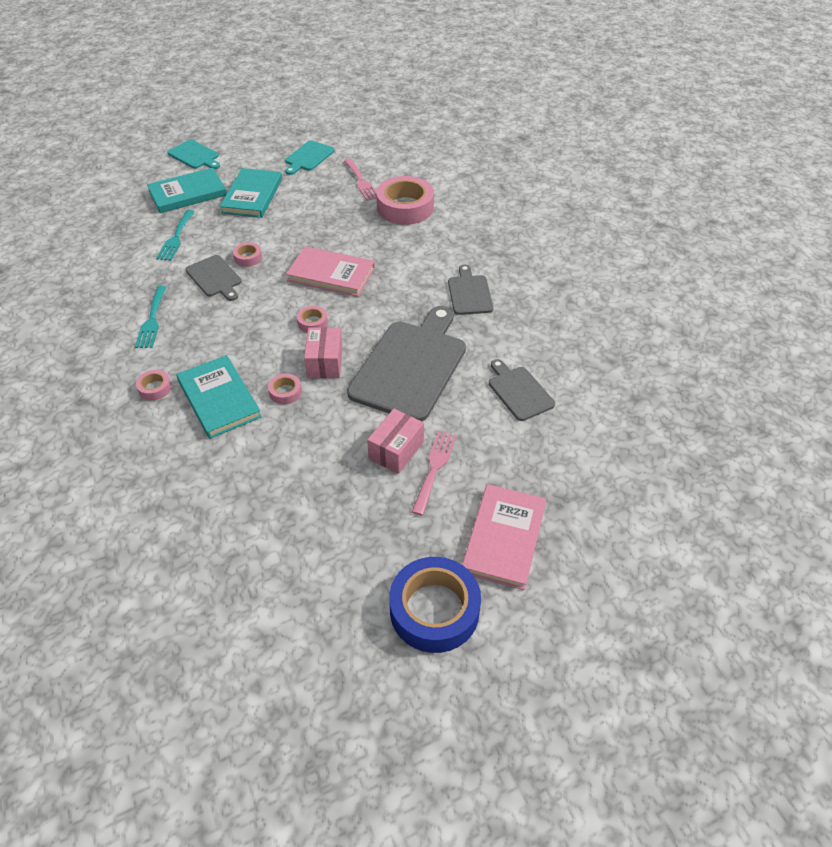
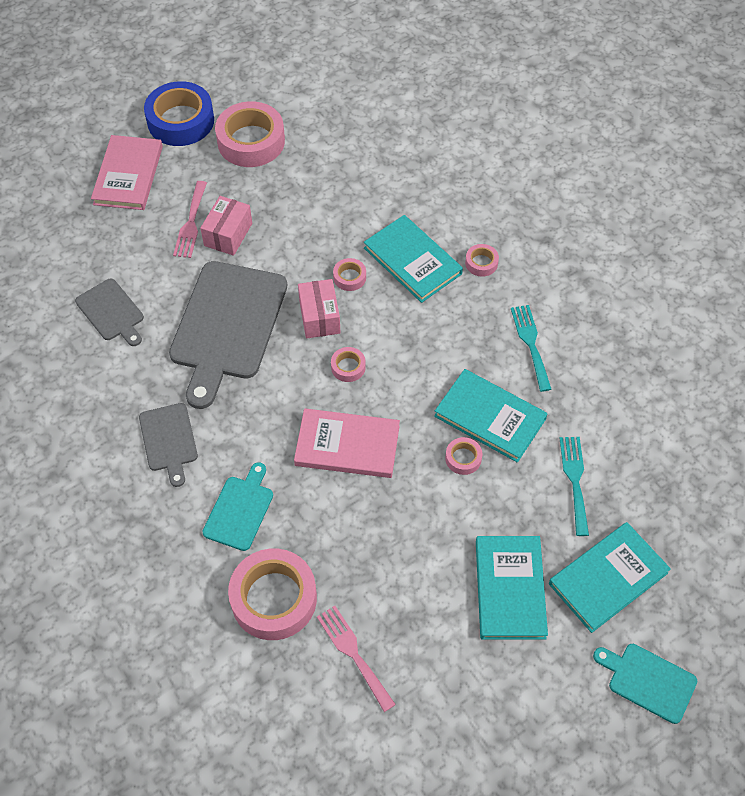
camera: 170 degrees right, 10 degrees up
(215, 278) = (490, 417): grey cutting board -> turquoise book
(308, 157) = (458, 709): turquoise cutting board -> turquoise cutting board (240, 510)
(348, 563) = (251, 141): none -> pink tape

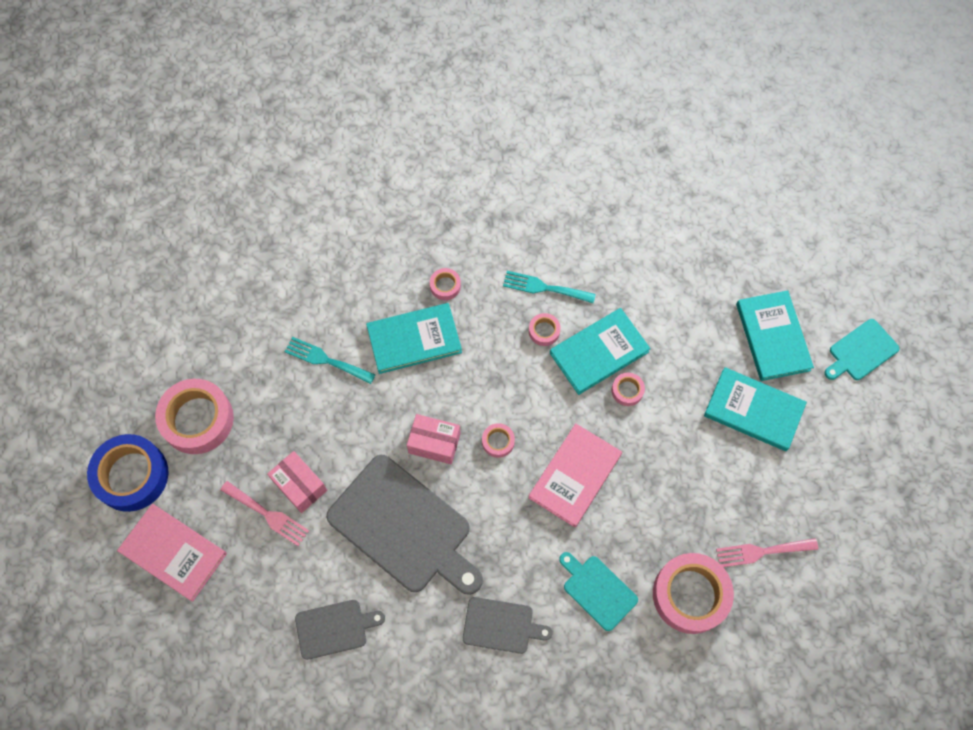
camera: 65 degrees left, 10 degrees up
(349, 277) = (404, 399): pink tape -> pink tape (544, 331)
(574, 480) = (682, 318): turquoise fork -> turquoise fork (326, 360)

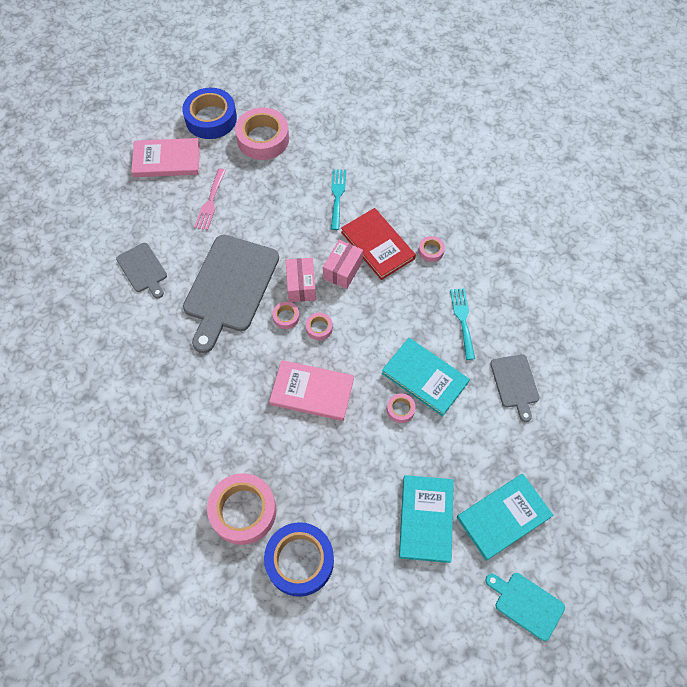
camera: 70 degrees right, 5 degrees down
(173, 553) = (166, 160): pink book -> pink book turned 75 degrees clockwise
(300, 485) = (238, 213): pink box -> pink box (343, 270)
(414, 340) = (377, 245): turquoise book -> red book
(501, 625) = (176, 376): grey cutting board -> grey cutting board (515, 383)
(544, 331) = (425, 331): pink tape -> pink tape (286, 317)
(597, 590) = (224, 437): turquoise cutting board -> none
(761, 552) = (299, 561): pink fork -> blue tape

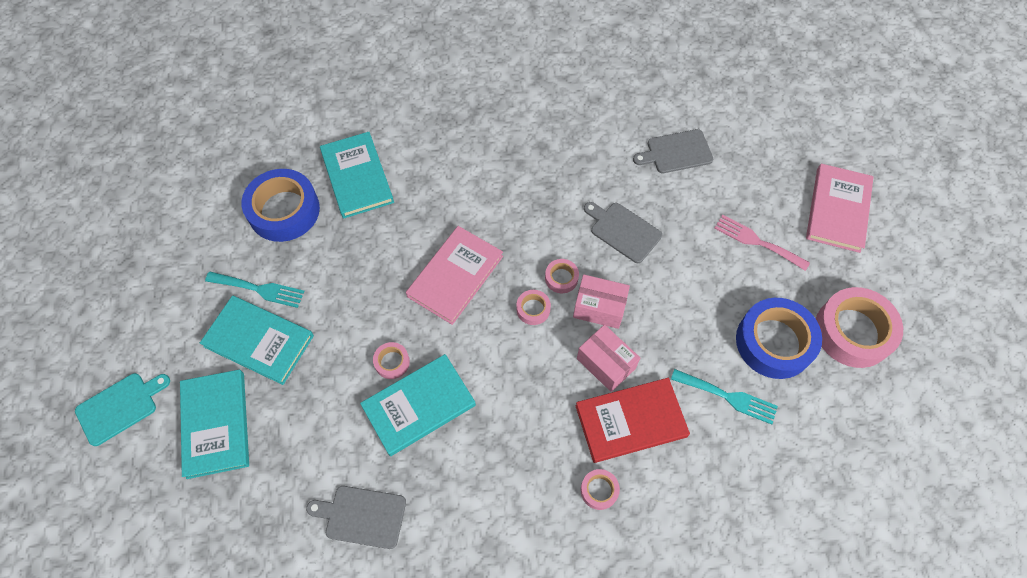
camera: 110 degrees right, 0 degrees up
(211, 118) = (902, 277): blue tape -> blue tape (774, 342)
(230, 287) = (623, 231): grey cutting board -> grey cutting board, size x0.51
(243, 511) = (357, 177): pink tape -> turquoise book
(462, 319) = (478, 488): turquoise fork -> turquoise fork (259, 289)

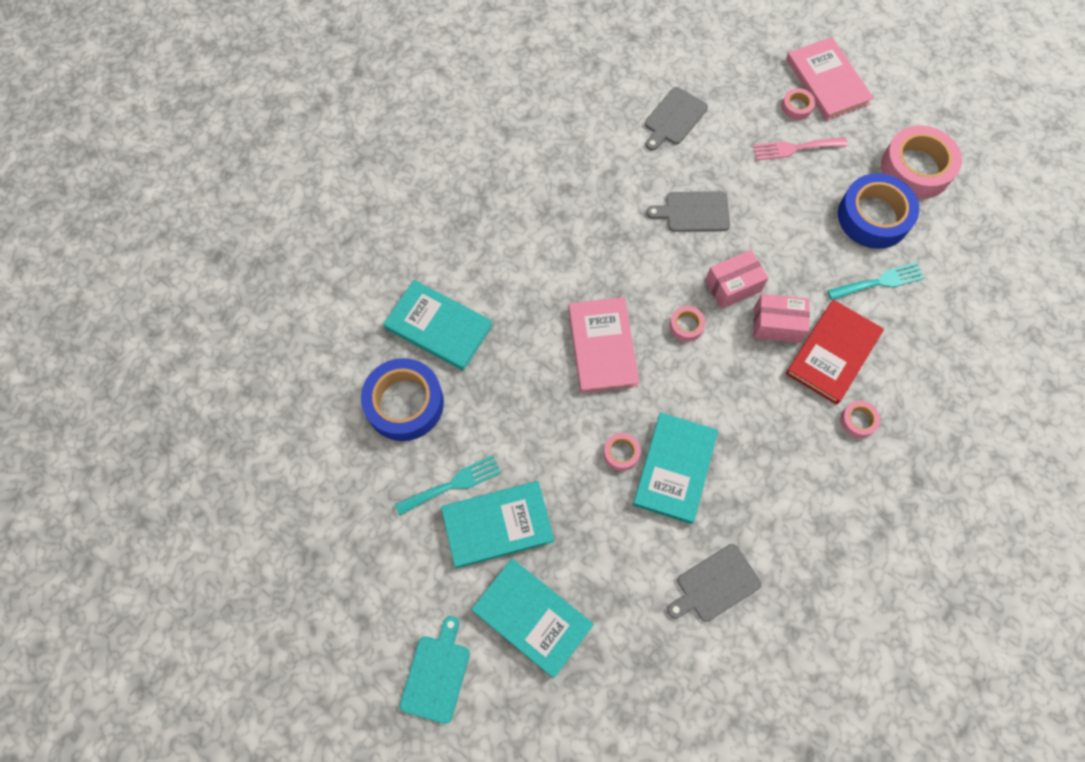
camera: 40 degrees left, 5 degrees up
(561, 278) = (683, 285): pink tape -> pink tape (796, 107)

